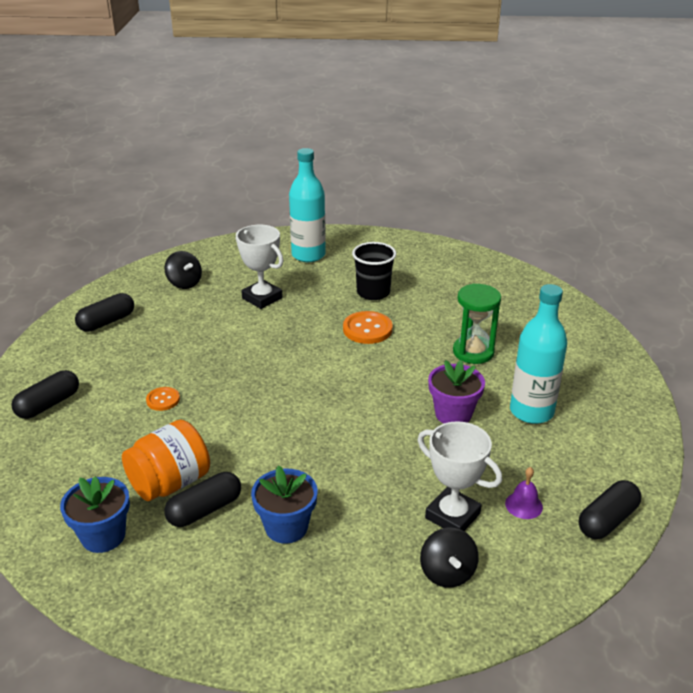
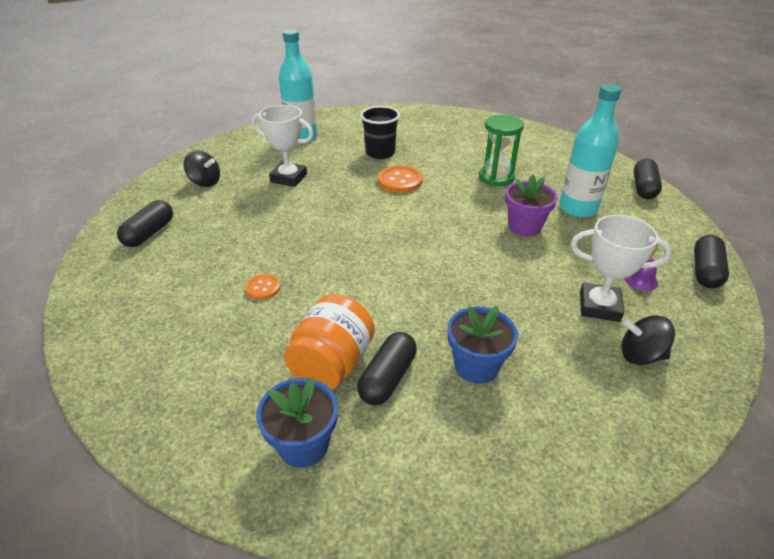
camera: 25 degrees left, 5 degrees up
(48, 404) = (140, 328): black capsule -> black capsule (643, 188)
(447, 573) = (640, 355): black spinning top -> black spinning top turned 135 degrees clockwise

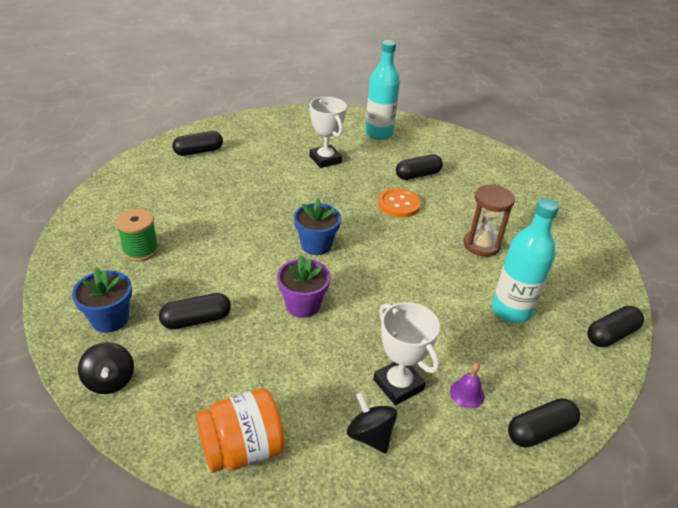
camera: 40 degrees right, 0 degrees up
(205, 182) = (271, 135): black spinning top -> black spinning top (110, 380)
(231, 358) = (141, 250): none -> green spool
(263, 288) = (209, 222): orange button -> none
(332, 364) = (181, 290): orange jar -> orange jar (242, 449)
(380, 153) = (417, 175): black cup -> black capsule
(476, 366) = (253, 353): blue flower pot -> blue flower pot (316, 245)
(496, 177) = (481, 245): green hourglass -> brown hourglass
(524, 226) = (439, 294): purple flower pot -> purple flower pot (303, 305)

